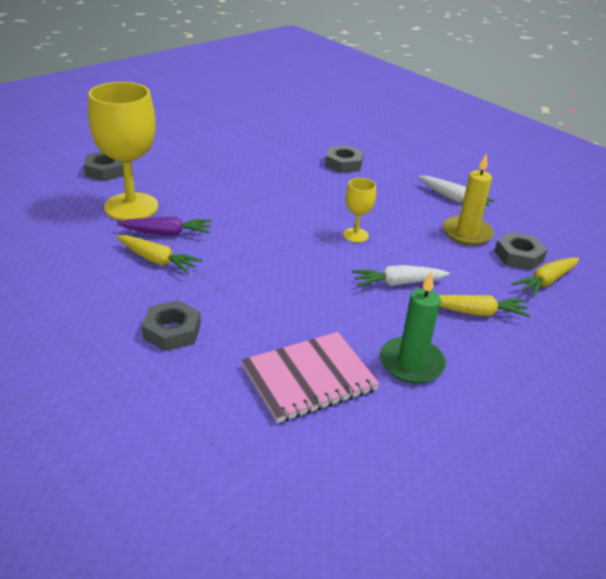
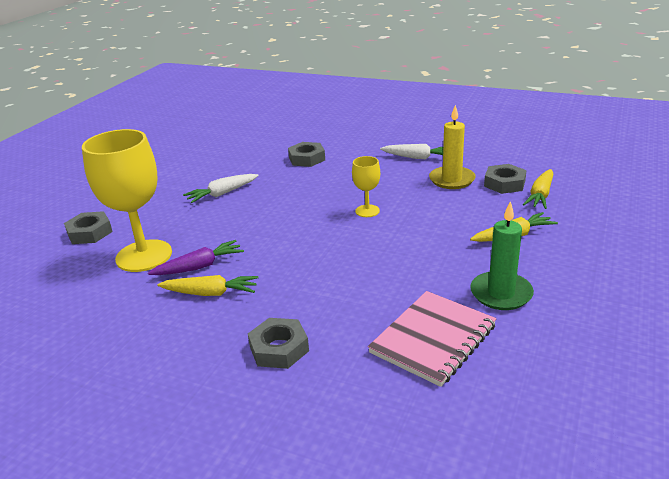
camera: 20 degrees left, 5 degrees down
(397, 283) = (434, 236): white carrot -> white carrot (222, 194)

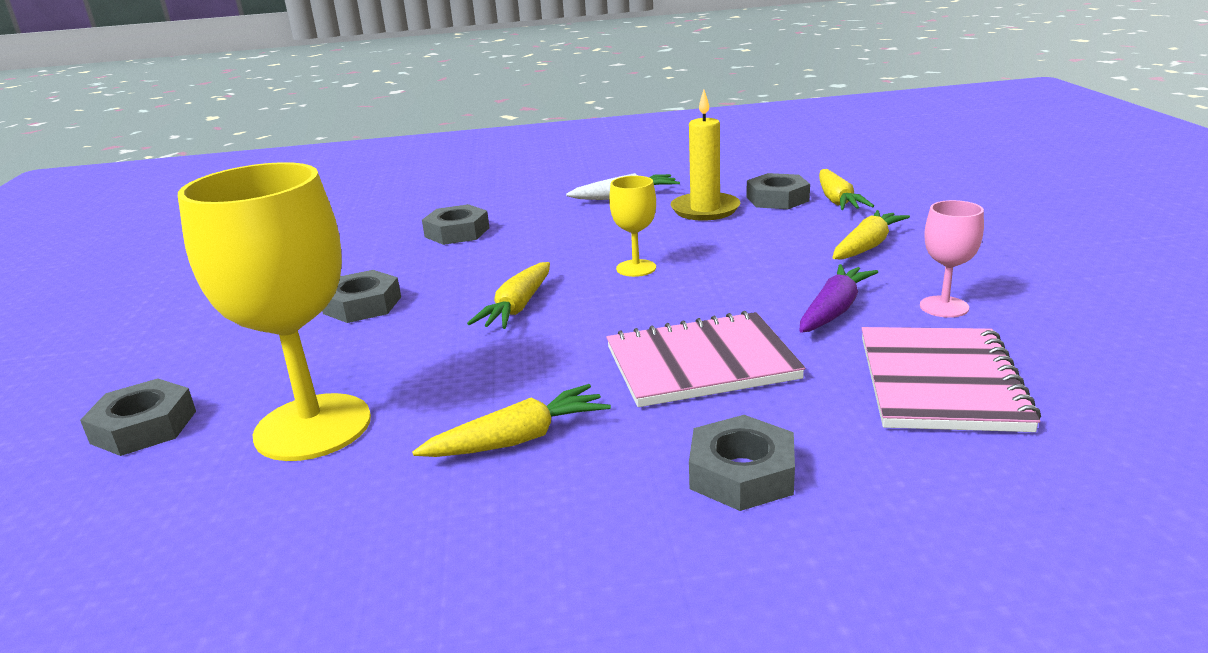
camera: 30 degrees left, 5 degrees down
(200, 266) = (448, 409): purple carrot -> purple carrot (834, 310)
(222, 194) = (362, 305): white carrot -> grey nut
(285, 218) = (517, 307): none -> yellow carrot
(330, 282) = (701, 363): none -> pink notebook
(501, 293) = (944, 307): green candle -> pink goblet

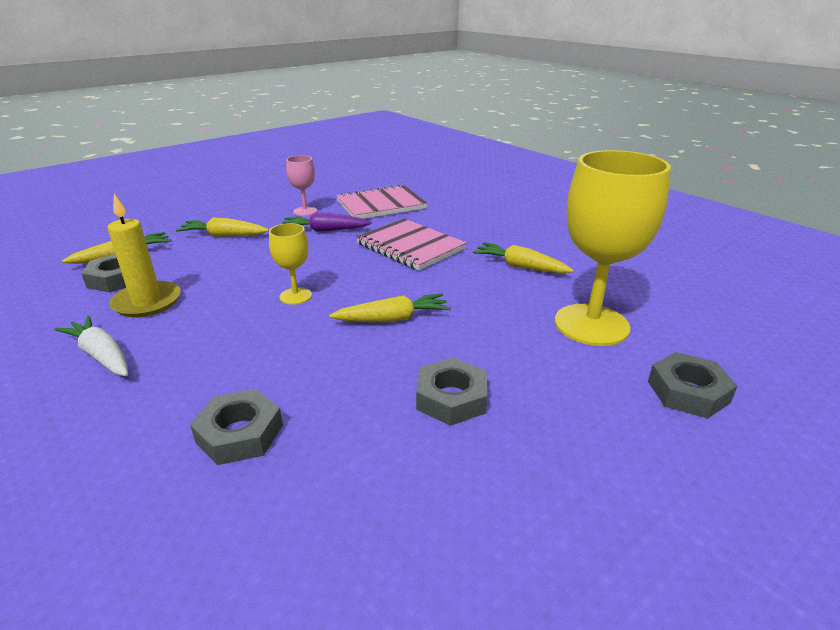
camera: 125 degrees left, 5 degrees up
(741, 473) = (482, 223): grey nut -> none

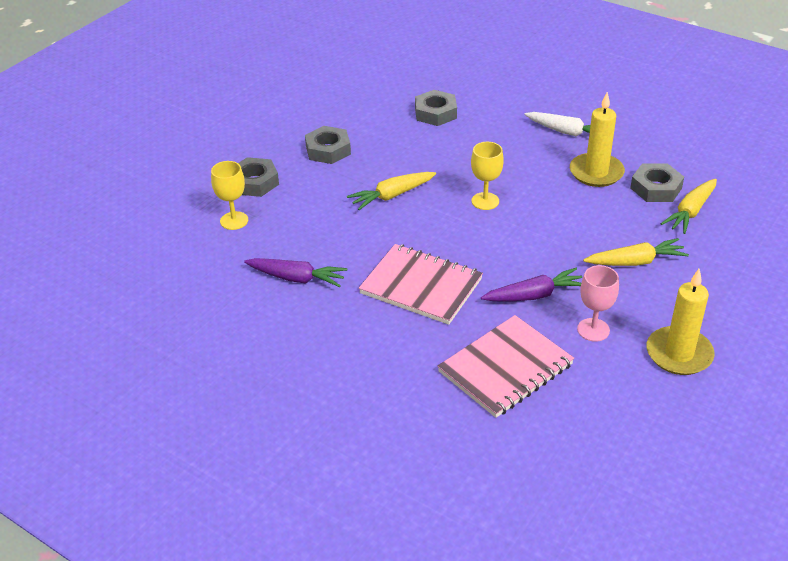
camera: 165 degrees right, 10 degrees up
(266, 197) = (679, 354): none -> yellow candle
(520, 266) = (297, 278): yellow carrot -> purple carrot
(591, 325) = (234, 221): yellow goblet -> yellow goblet, size x0.48
(688, 392) = (179, 181): grey nut -> grey nut (255, 182)

